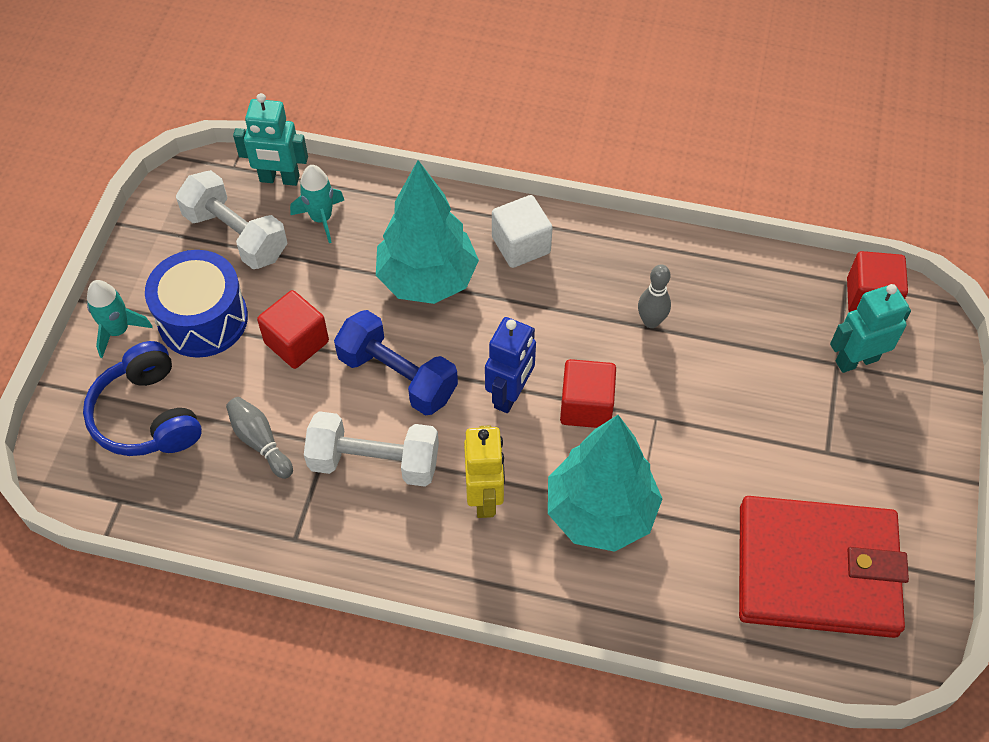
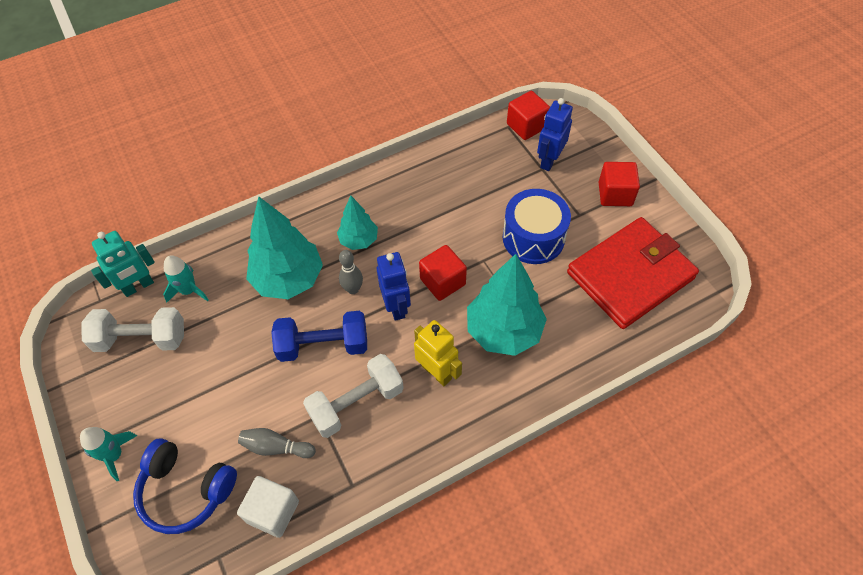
camera: 40 degrees left, 0 degrees up
(203, 319) = (167, 404): blue drum -> blue drum (533, 238)
(296, 342) = (243, 372): red cube -> red cube (615, 194)
(521, 245) = (324, 223): white cube -> white cube (273, 511)
(539, 292) = (359, 240): none -> turquoise tree
(651, 321) = (433, 213): grey bowling pin -> grey bowling pin (353, 289)
(856, 360) = (549, 160): turquoise robot -> blue robot

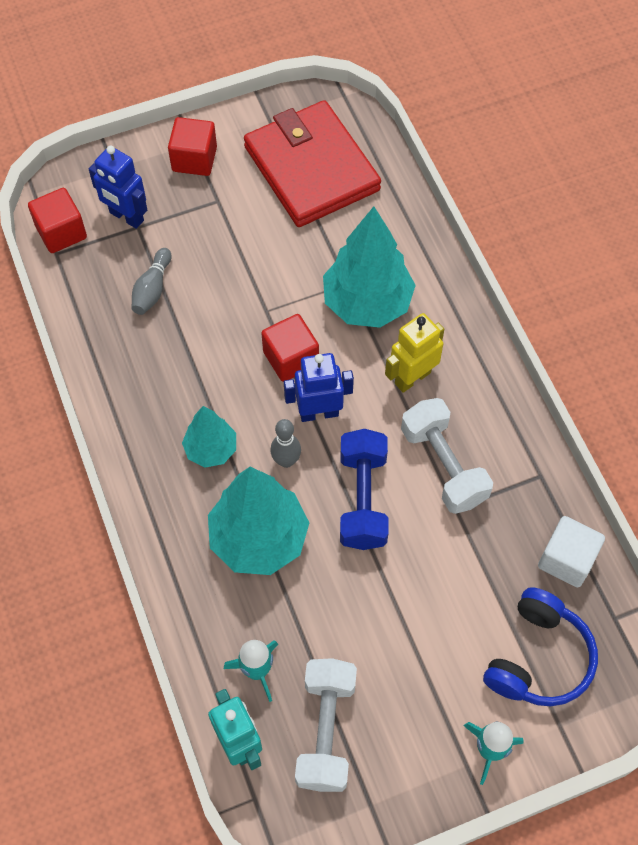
camera: 85 degrees left, 5 degrees up
(276, 447) = (491, 556): grey bowling pin -> grey bowling pin (152, 289)
(533, 238) = (243, 253): blue drum -> none

